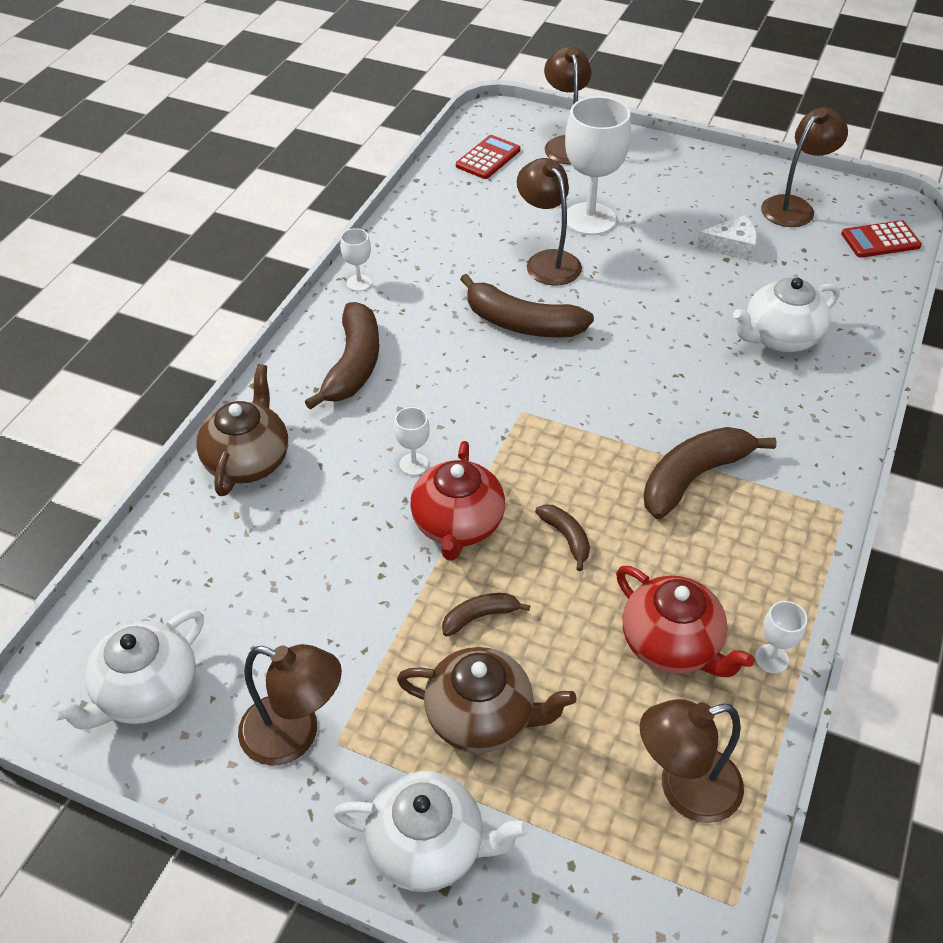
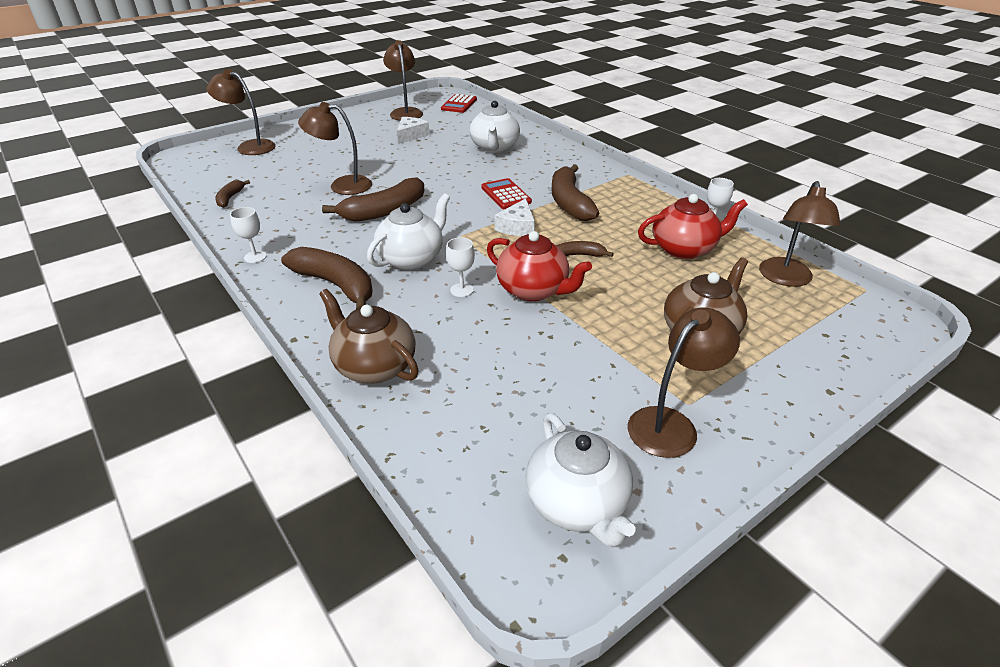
camera: 60 degrees left, 10 degrees down
(428, 846) = (794, 388): white teapot -> white teapot (411, 258)
(480, 616) = (618, 306): brown banana -> brown banana (230, 198)
(488, 158) = (215, 172): red calculator -> red calculator (506, 195)
(585, 452) = (517, 227): none -> white cheese
(589, 219) = (327, 162): white goblet -> none

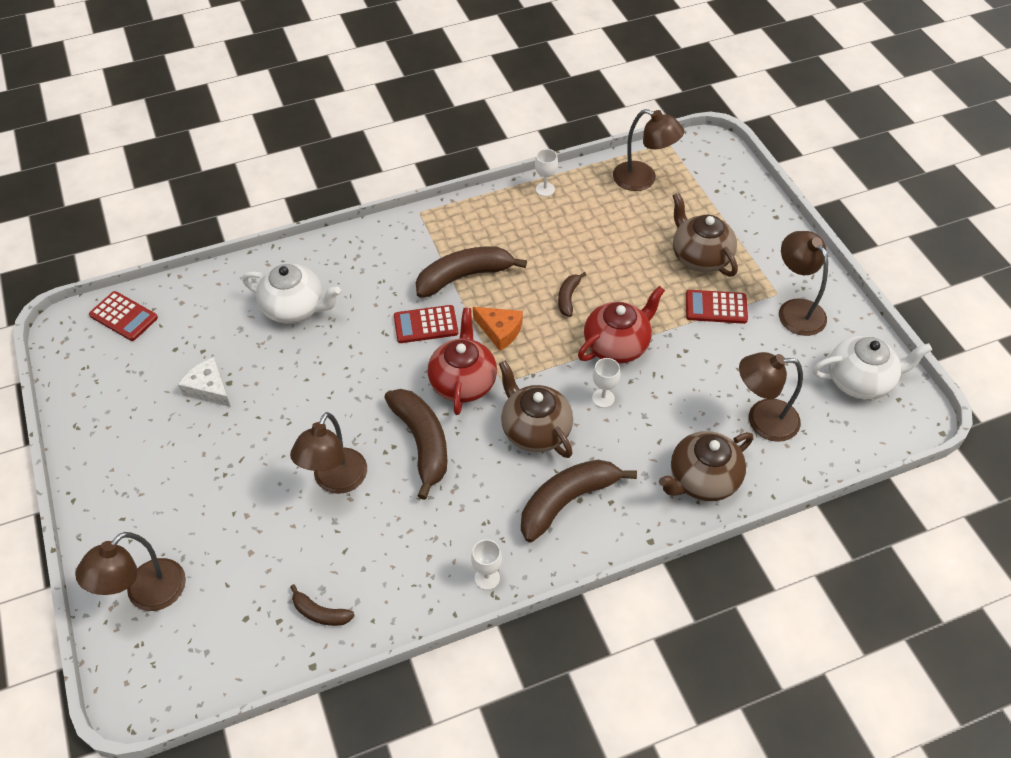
camera: 75 degrees left, 15 degrees up
(405, 112) = (117, 384): brown lamp -> brown lamp (762, 420)
(411, 258) = (535, 430): white teapot -> brown teapot
(517, 227) = (500, 331): white cheese -> orange cheese
(569, 202) = (464, 276): brown banana -> brown banana turned 150 degrees clockwise
(629, 352) = (716, 307): none -> red calculator
(684, 249) = (580, 223): red teapot -> red teapot (463, 382)

